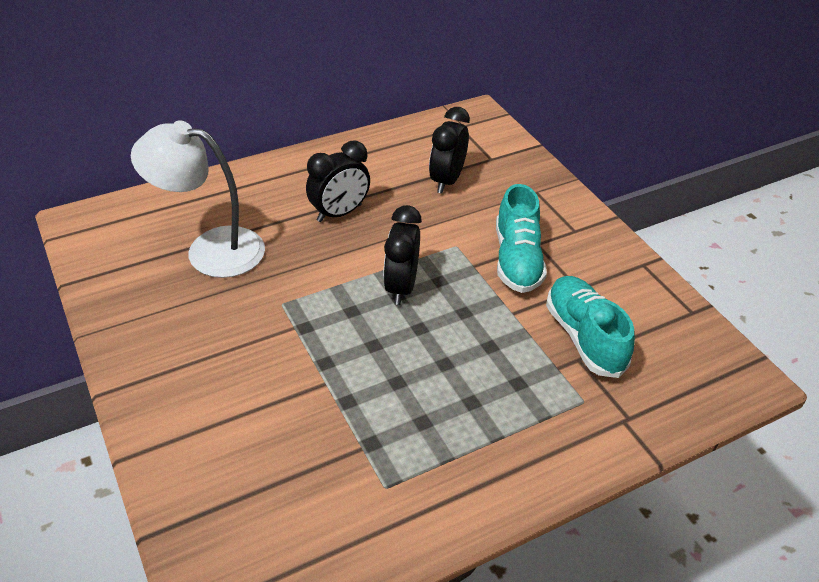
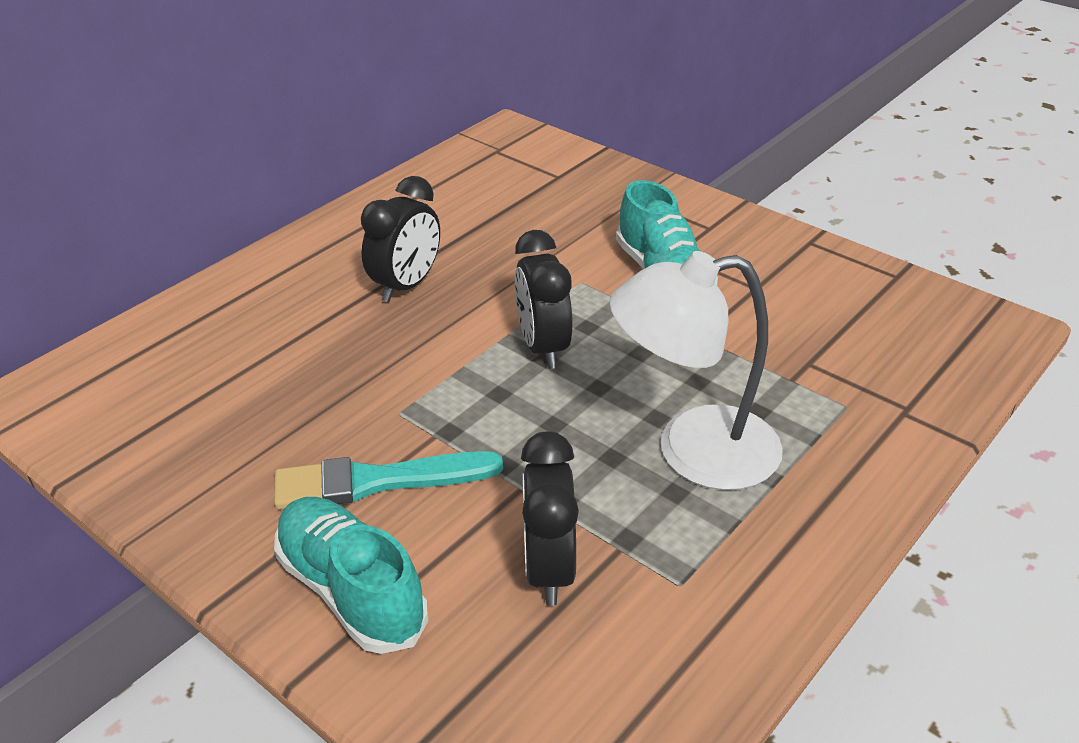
camera: 20 degrees left, 5 degrees down
(210, 249) = (255, 376): white lamp -> white lamp (693, 451)
(241, 347) = (377, 481): none -> turquoise brush
(446, 181) = (520, 214): black clock -> black clock (549, 569)
(584, 337) = (798, 337): turquoise shoe -> turquoise shoe (351, 591)

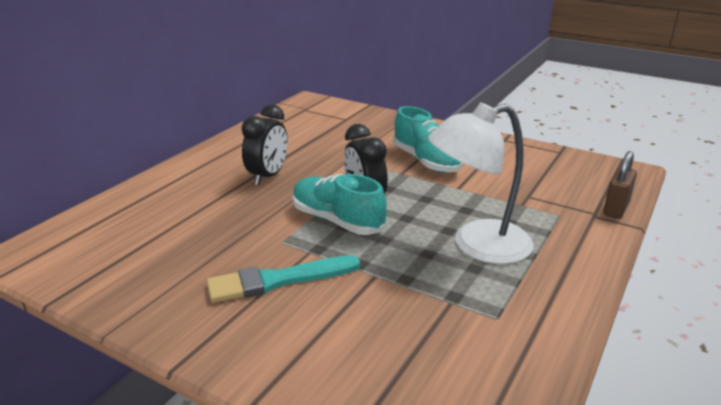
camera: 10 degrees left, 10 degrees down
(351, 591) = (277, 345): turquoise shoe -> turquoise shoe (337, 221)
(549, 569) = (409, 318): black clock -> none
(945, 404) = (615, 209): none -> brown padlock

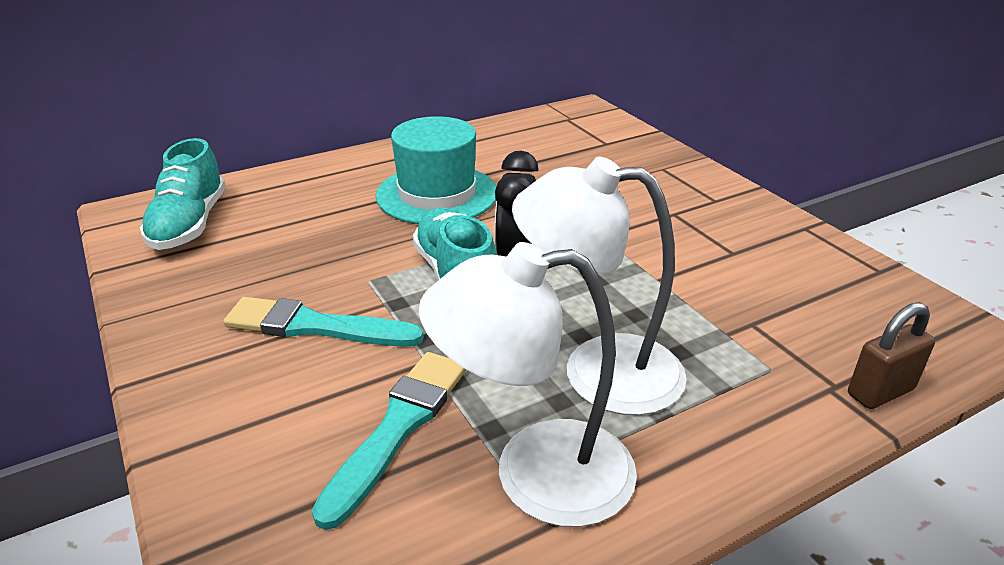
camera: 30 degrees right, 5 degrees up
(268, 176) = (437, 194): black clock -> turquoise hat
(400, 316) = (398, 427): none -> turquoise brush
(426, 161) = (653, 228): turquoise shoe -> turquoise shoe (189, 224)
(502, 309) = (535, 474): none -> white lamp

